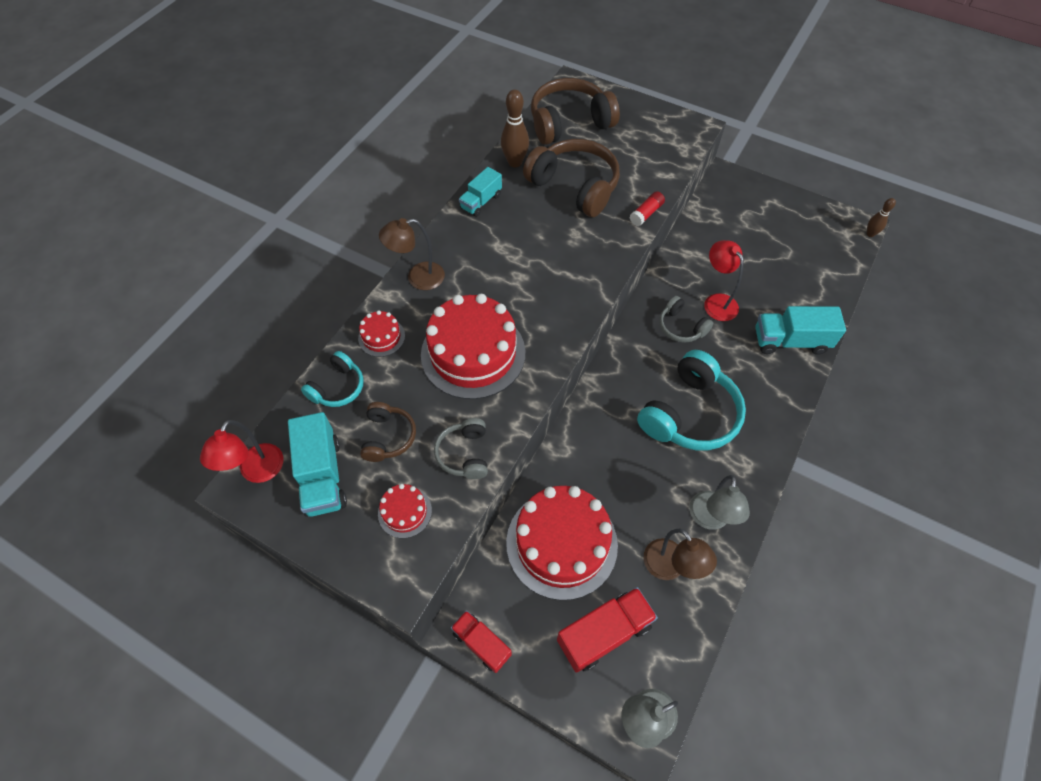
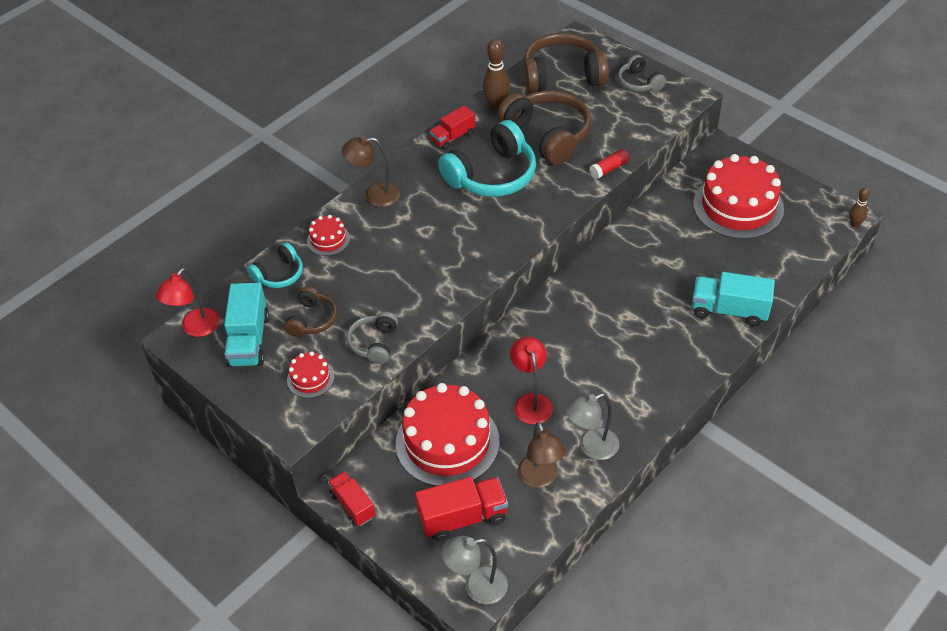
camera: 15 degrees right, 10 degrees down
(473, 353) = (406, 265): red cake -> red cake (738, 206)
(481, 201) = (453, 137): turquoise truck -> red truck
(681, 327) = (623, 281): grey headphones -> grey headphones (639, 83)
(690, 414) = (604, 358): turquoise headphones -> turquoise headphones (492, 175)
(709, 519) = (591, 447): grey lamp -> grey lamp turned 45 degrees clockwise
(716, 301) = (667, 264): red lamp -> red lamp (531, 402)

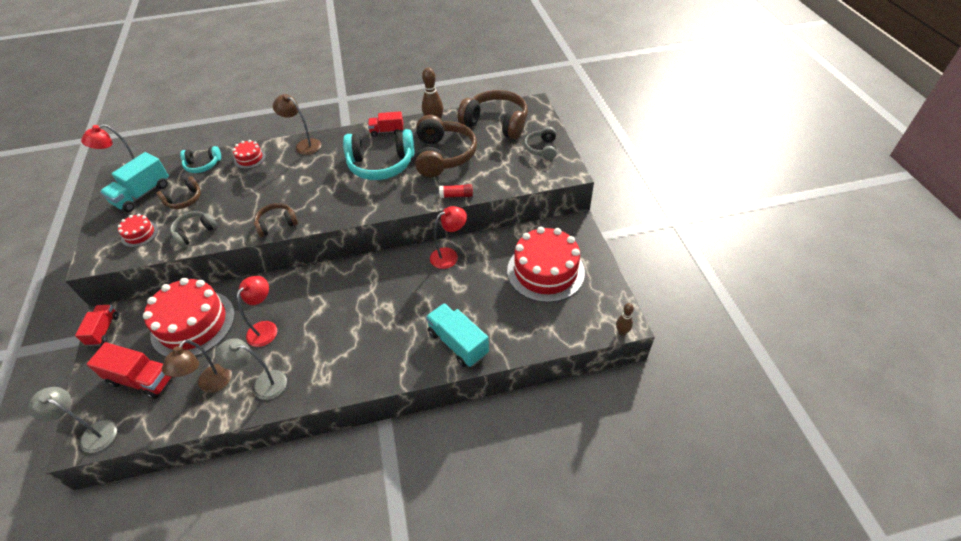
camera: 35 degrees right, 0 degrees up
(456, 288) = (276, 224): none -> brown headphones
(633, 238) = (449, 255): none -> red lamp

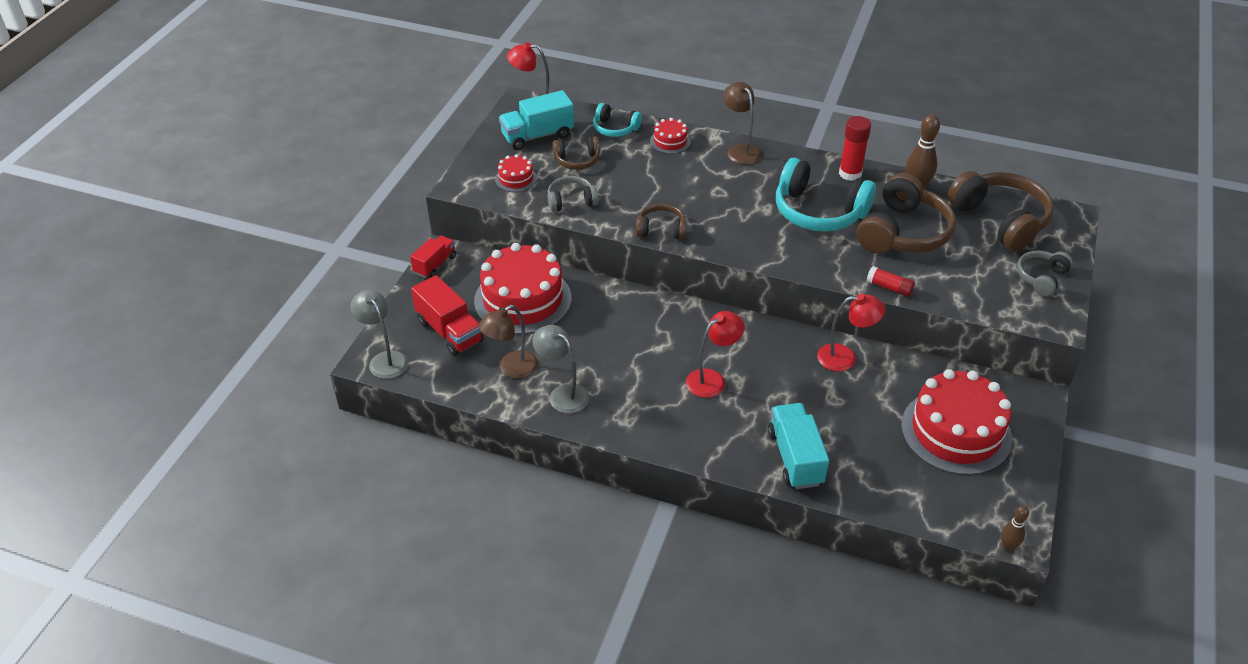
camera: 30 degrees right, 5 degrees down
(266, 328) = (594, 339): red lamp -> red lamp (712, 379)
(387, 131) = (850, 173): red truck -> red glue stick

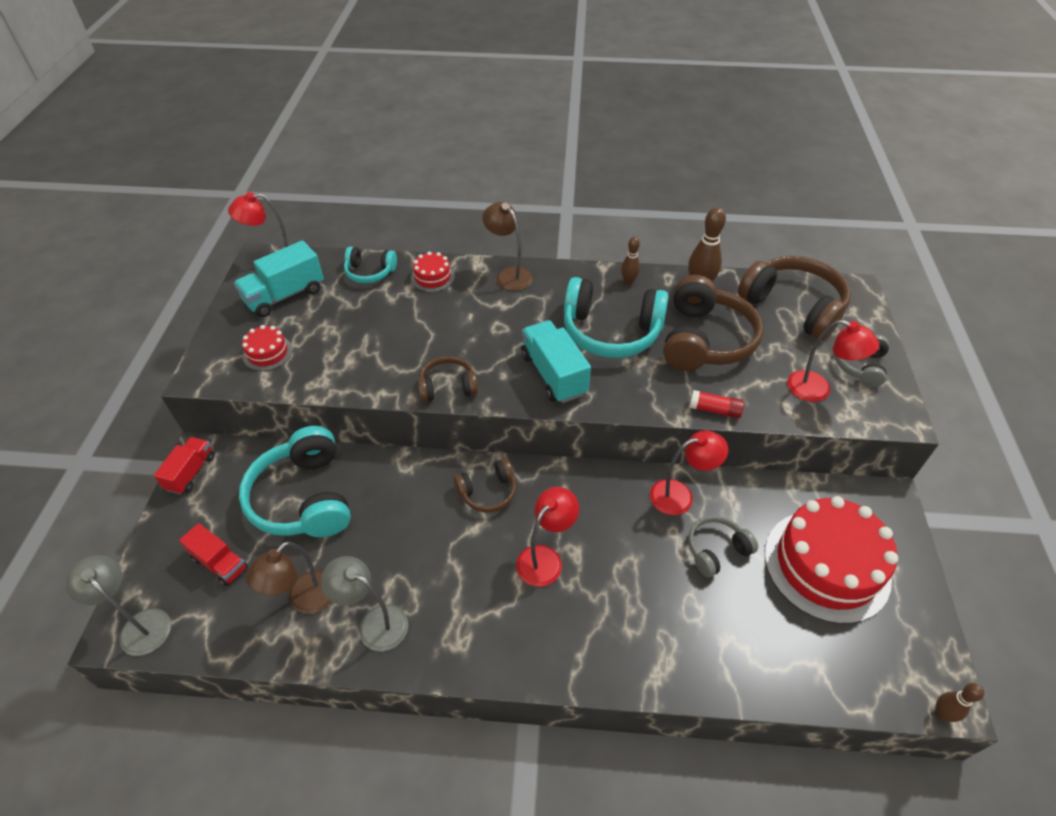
camera: 15 degrees left, 5 degrees up
(449, 331) = (220, 563): red truck -> red truck, size x0.65
(523, 299) = (304, 498): red cake -> turquoise headphones
(571, 201) = (337, 369): grey headphones -> grey headphones (716, 550)
(577, 160) = (335, 318): brown headphones -> brown headphones (488, 492)
(795, 458) = (668, 647): turquoise truck -> turquoise truck (553, 374)
(850, 173) = (628, 282): red glue stick -> brown bowling pin
(991, 289) = (817, 390): none -> red lamp

